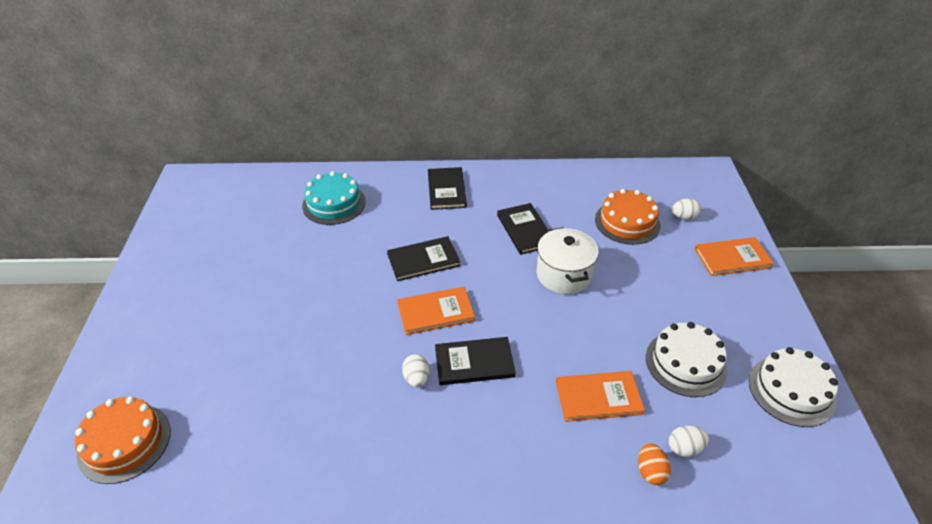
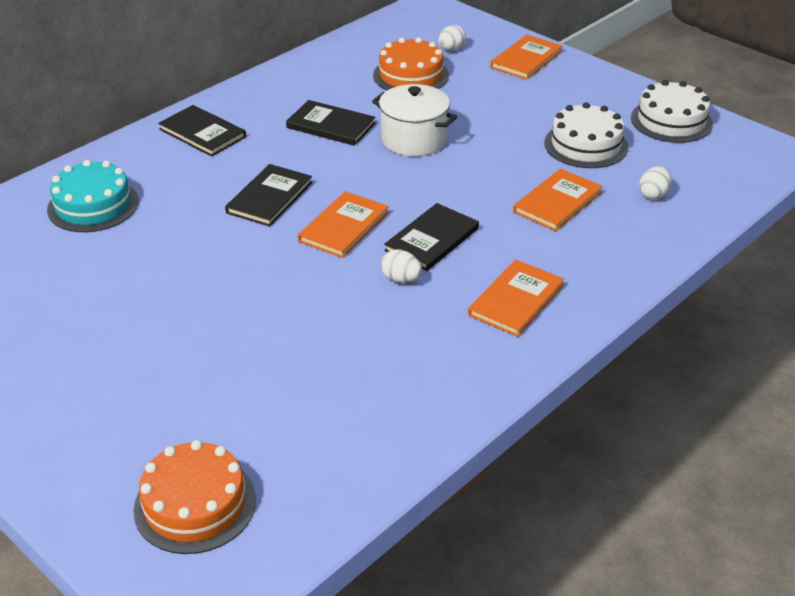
camera: 45 degrees left, 5 degrees down
(463, 457) = (516, 300): none -> orange book
(650, 471) = (651, 221): orange egg -> none

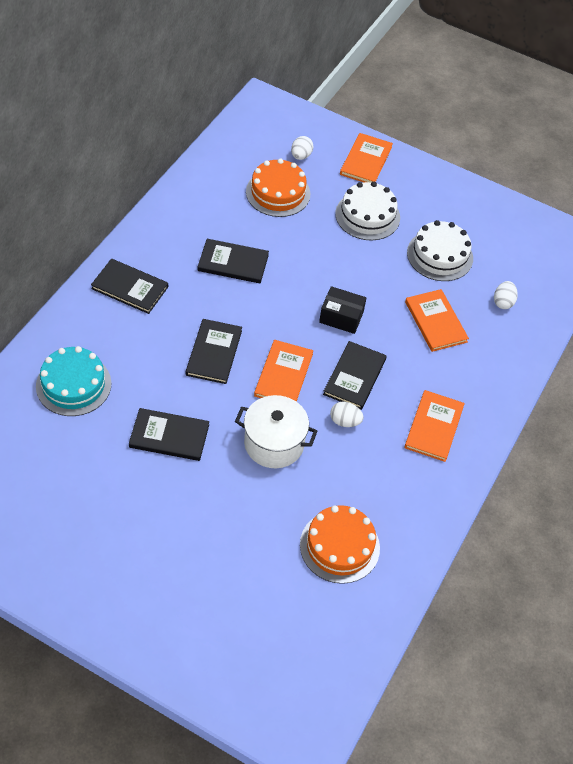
camera: 20 degrees left, 15 degrees up
(177, 264) = (169, 436): none -> black book
(195, 504) = (274, 655): orange cake -> orange cake (339, 546)
(413, 139) = (305, 269): white pot -> white pot (274, 443)
(439, 185) = (341, 317): none -> black box
(557, 202) = (435, 322): orange book -> orange book turned 45 degrees counterclockwise
(671, 121) = (497, 218): white cake -> white cake (367, 216)

